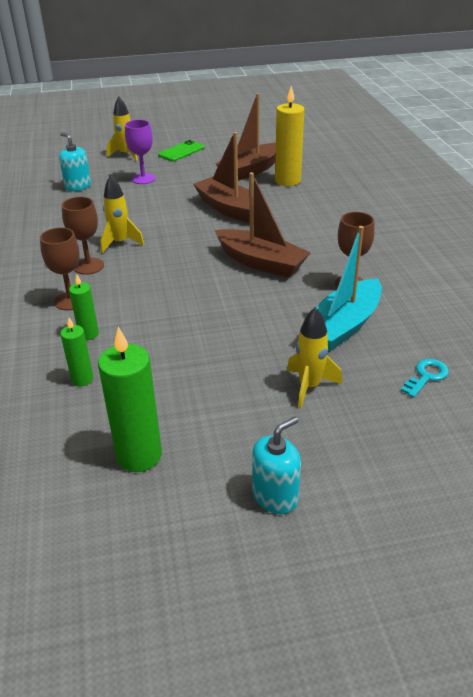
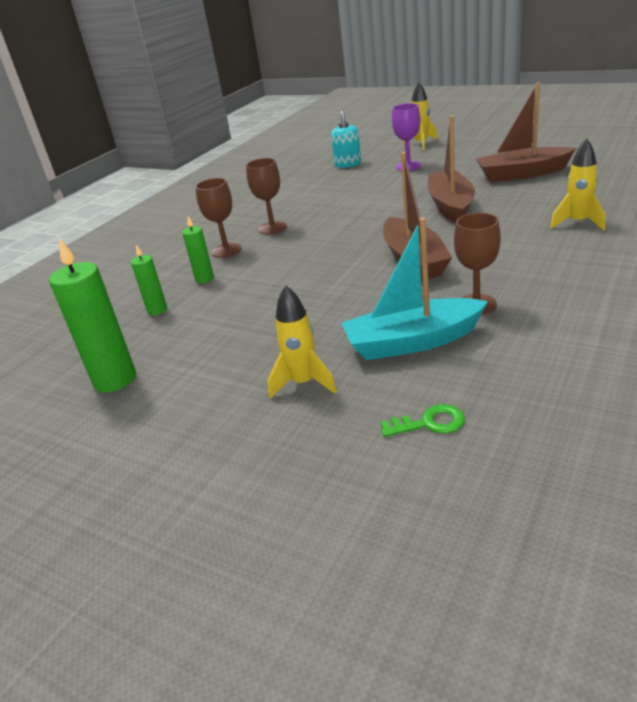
camera: 45 degrees right, 5 degrees down
(120, 243) = (319, 215): yellow rocket -> yellow rocket (577, 223)
(181, 151) = (475, 147): green phone -> none
(275, 496) = (152, 459): turquoise soap dispenser -> none
(287, 181) = (549, 190): yellow candle -> none
(426, 376) = (429, 423): turquoise key -> green key

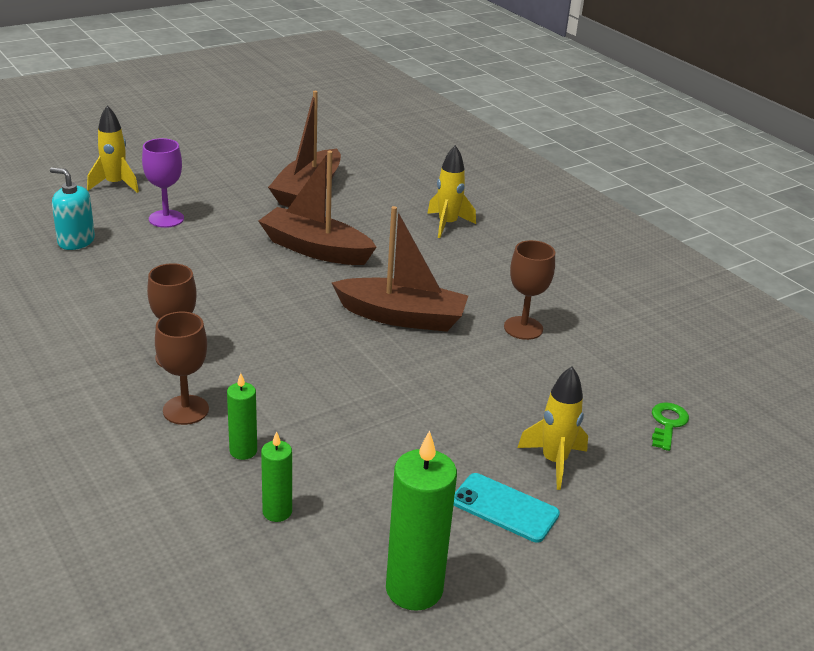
camera: 70 degrees left, 0 degrees up
(225, 382) = (504, 508): none -> turquoise phone
(412, 342) = (547, 381): turquoise boat -> none

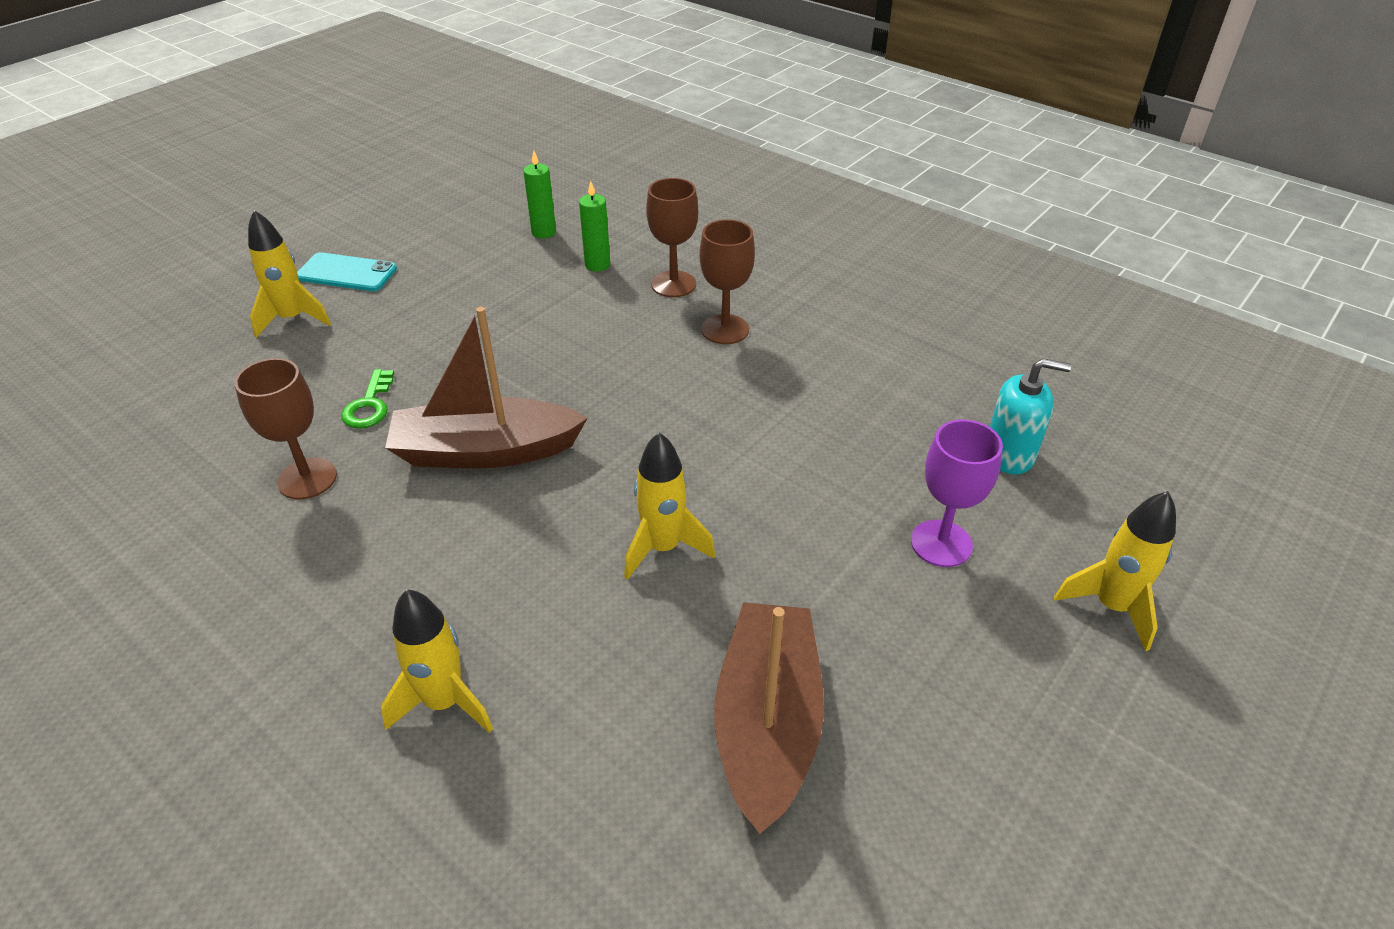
camera: 165 degrees right, 10 degrees up
(315, 249) = (663, 548): brown boat -> yellow rocket
(414, 589) = (420, 212): green candle -> none
(667, 424) = (145, 386): green key -> green key (369, 405)

